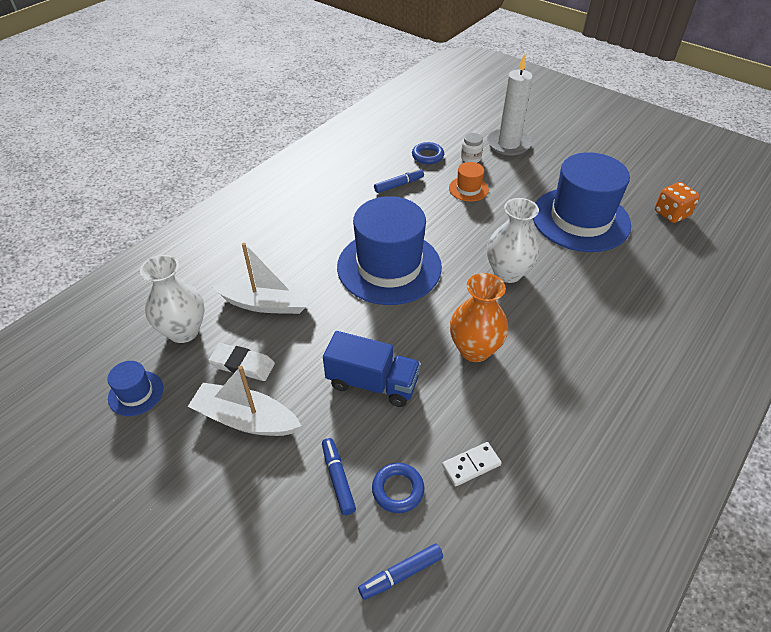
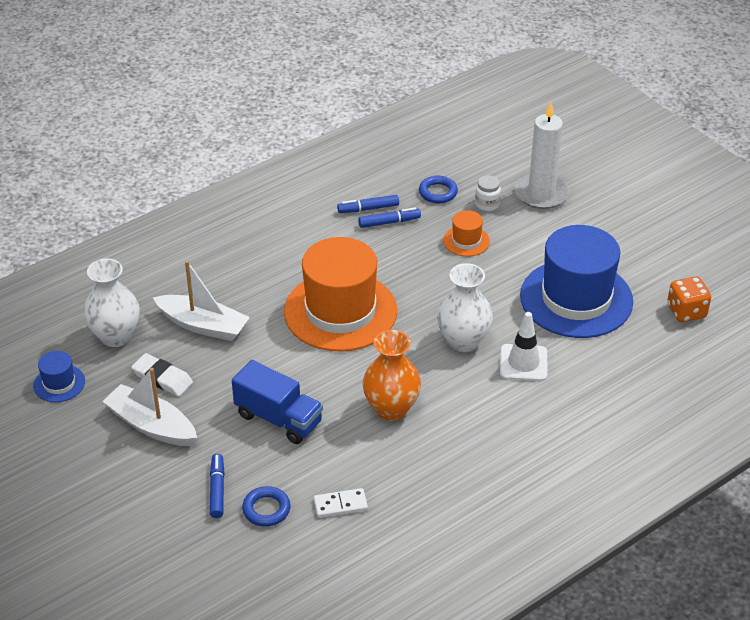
camera: 15 degrees right, 5 degrees down
(389, 267) = (340, 311): blue hat -> orange hat
(401, 574) = (244, 569): blue marker -> blue marker (368, 209)
(568, 282) = (523, 363): none -> white traffic cone

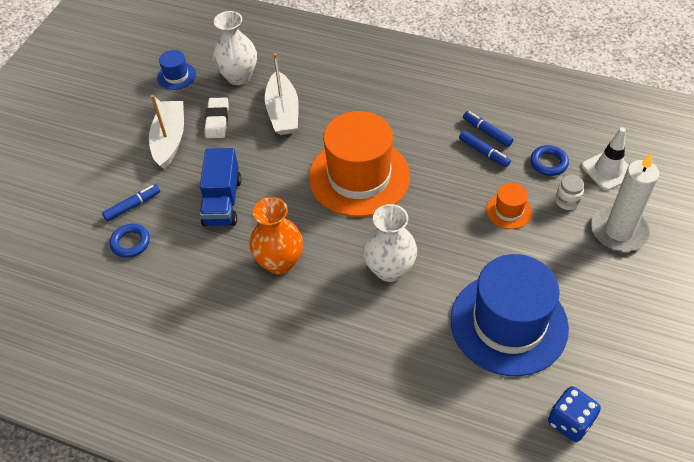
camera: 60 degrees right, 10 degrees up
(340, 504) = (161, 283): white domino -> none
(523, 363) = (397, 324): white traffic cone -> white traffic cone (608, 170)
(686, 312) = (570, 421): orange dice -> blue dice

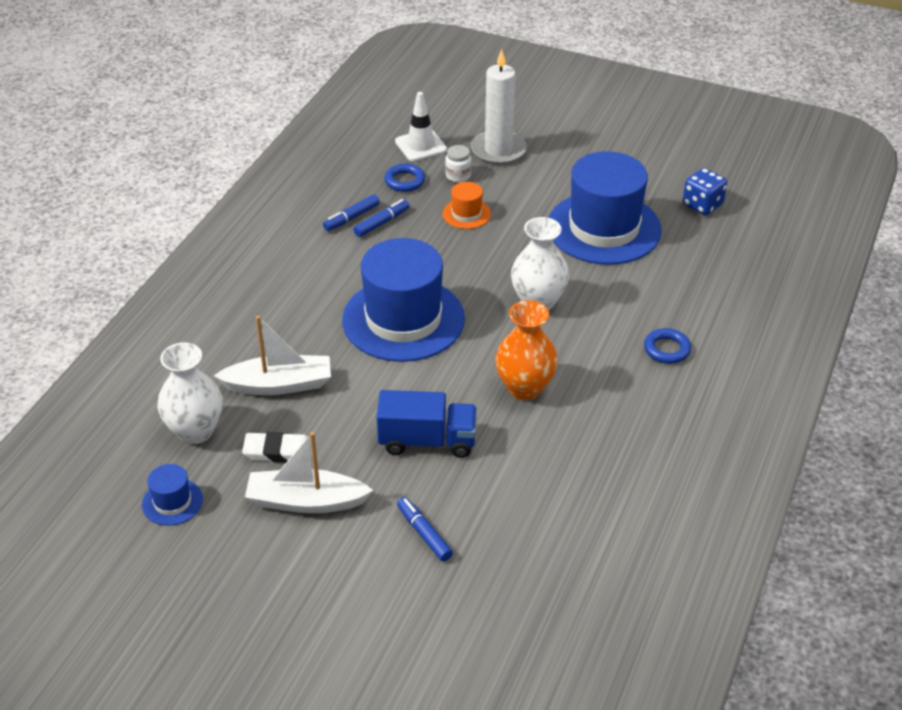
camera: 90 degrees left, 10 degrees down
(130, 243) = (487, 530): blue ring -> blue ring (667, 349)
(359, 177) = (403, 319): orange hat -> blue hat

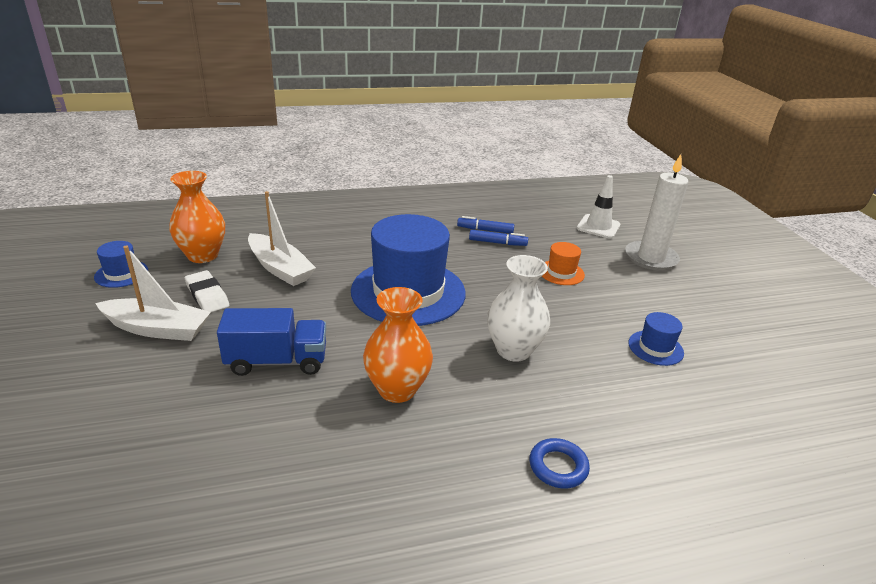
camera: 50 degrees right, 10 degrees down
(195, 431) = (203, 255): white vase -> orange vase
(306, 501) = (157, 329): white boat -> white boat turned 135 degrees clockwise
(405, 181) = (553, 235): blue ring -> none
(424, 533) = (154, 408): blue marker -> none
(427, 441) = (277, 361): blue truck -> blue truck turned 60 degrees counterclockwise
(458, 176) = (594, 253): white jar -> none
(604, 228) = (655, 348): blue hat -> blue hat, size x0.43
(702, 205) = (786, 397): blue dice -> none

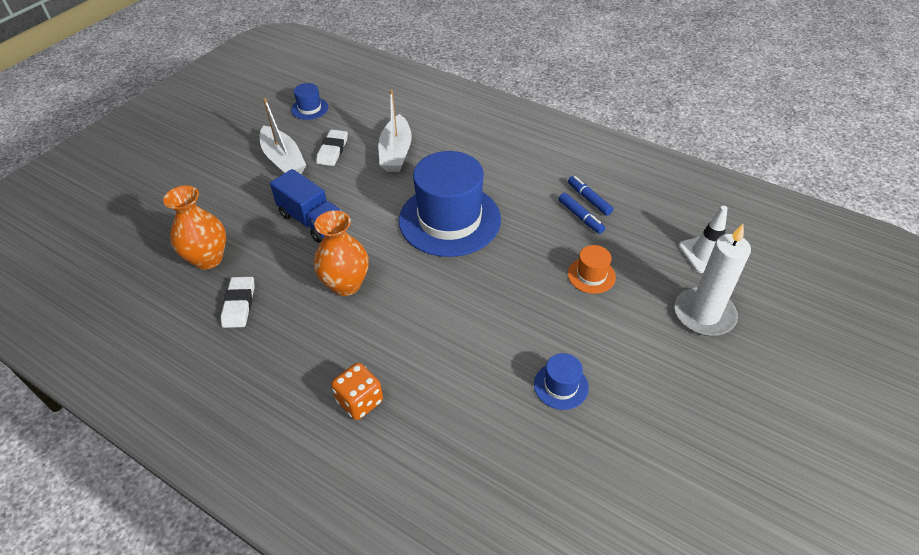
camera: 50 degrees right, 15 degrees up
(203, 255) = (365, 117): orange vase -> orange vase (208, 259)
(312, 481) = (239, 304): none -> white eraser
(513, 350) = (452, 310): white vase -> none
(558, 467) = (360, 401): blue ring -> orange dice

